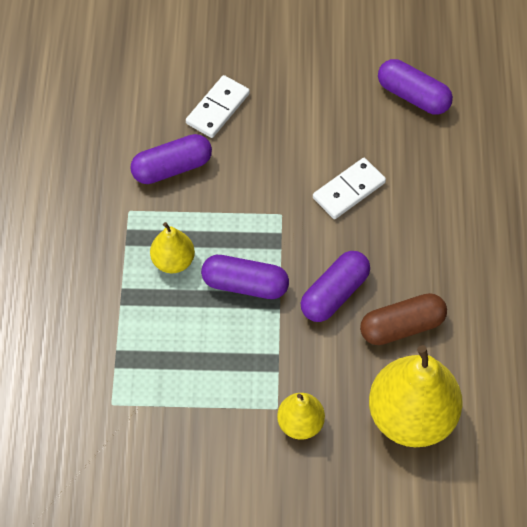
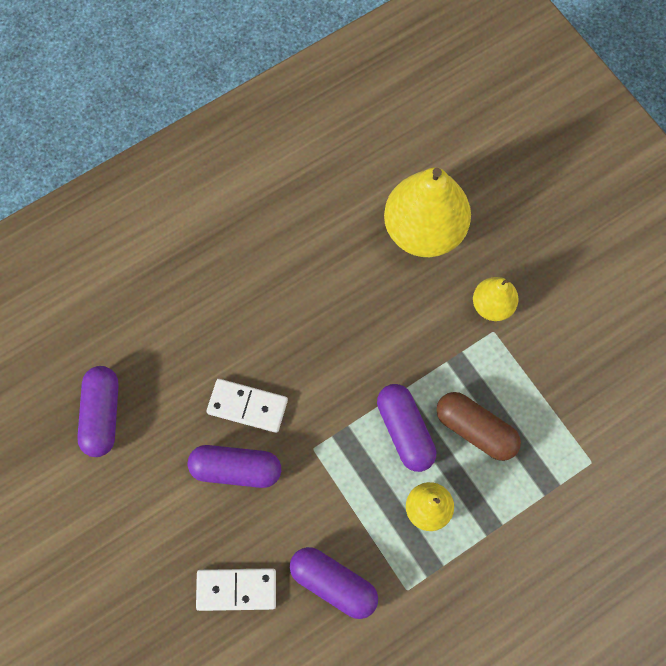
camera: 125 degrees left, 10 degrees up
(334, 294) = (359, 353): purple capsule -> purple capsule (236, 469)
(402, 326) = (351, 282): brown capsule -> brown capsule (475, 430)

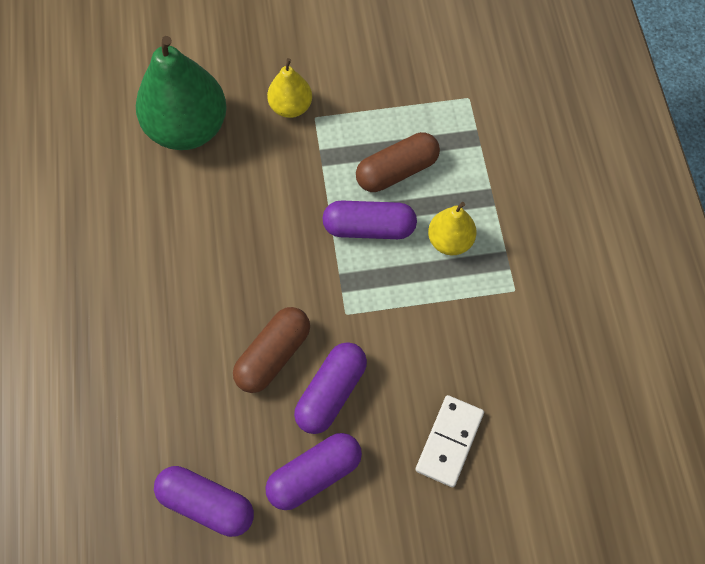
camera: 65 degrees left, 5 degrees down
(247, 406) = (273, 355): white domino -> brown capsule
(333, 584) = (482, 350): purple capsule -> purple capsule (314, 475)
(424, 230) = (187, 128): yellow pear -> green pear

